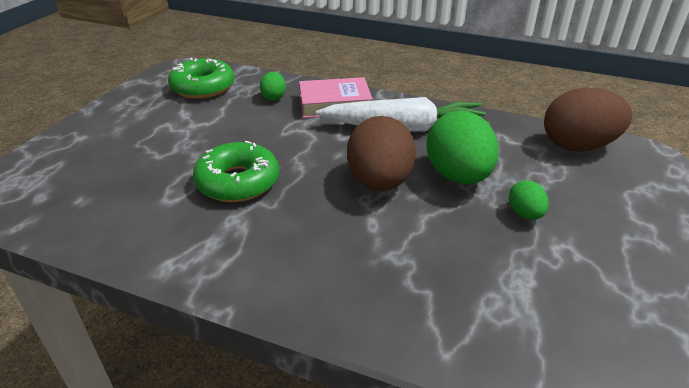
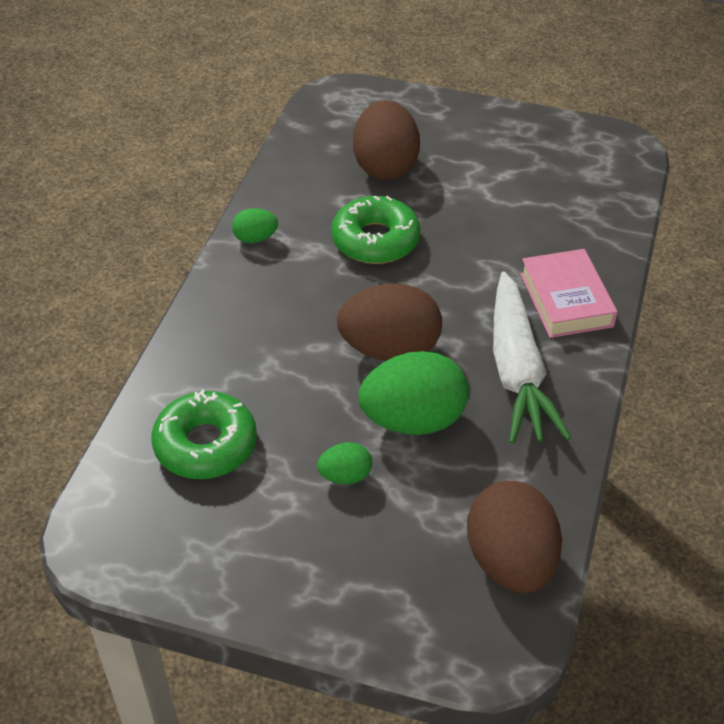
camera: 85 degrees right, 10 degrees up
(134, 170) = (385, 166): none -> brown egg
(203, 87) = (576, 175): green donut -> green donut (205, 445)
(274, 97) = (567, 241): green egg -> green egg (255, 238)

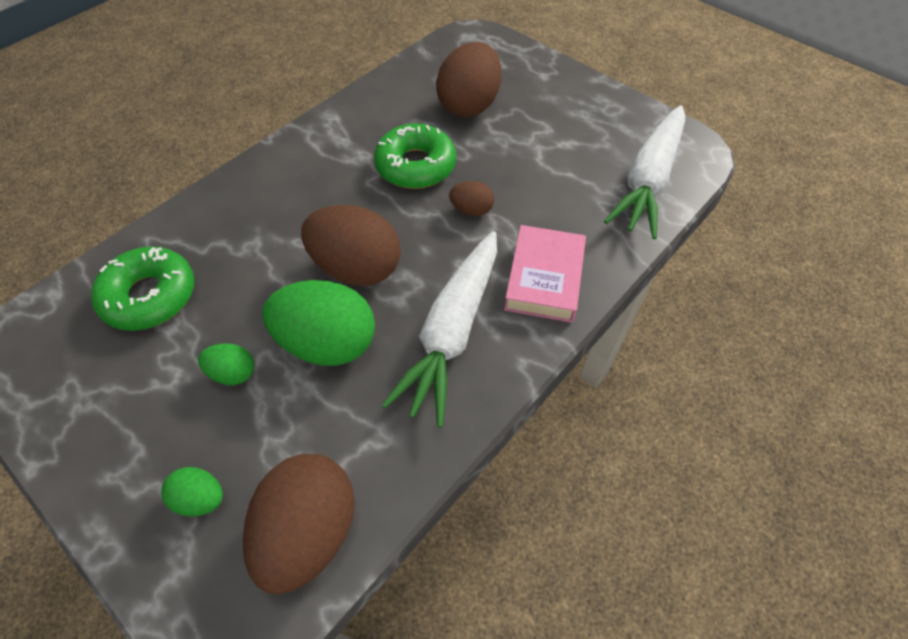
camera: 25 degrees right, 10 degrees up
(255, 238) = (323, 133): green egg -> green egg (201, 498)
(459, 263) = (471, 210): none -> brown egg
(601, 185) = (648, 180): none -> white carrot

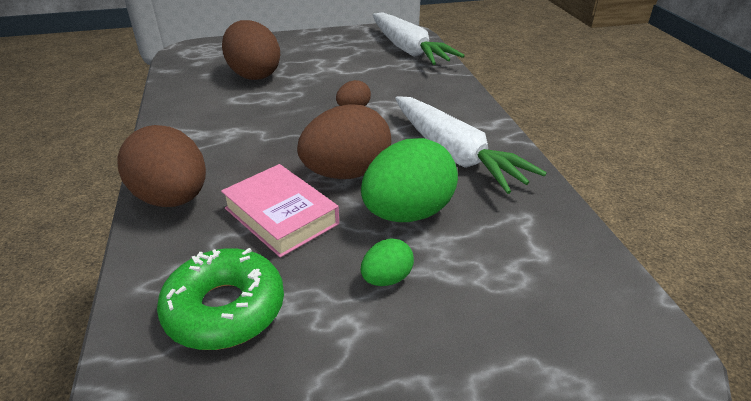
camera: 55 degrees left, 20 degrees down
(201, 498) = (513, 346): green egg -> none
(309, 531) = (587, 285): brown egg -> brown egg (172, 199)
(415, 166) = (279, 113): green donut -> none
(544, 278) = (446, 107): pink book -> pink book (281, 216)

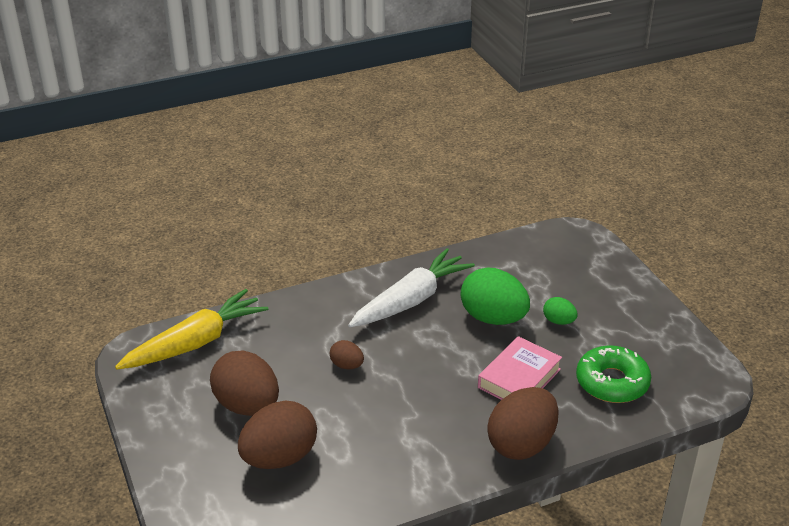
camera: 100 degrees left, 0 degrees up
(346, 173) = (455, 354): brown egg -> brown egg (247, 406)
(408, 50) = (196, 342): white carrot -> yellow carrot

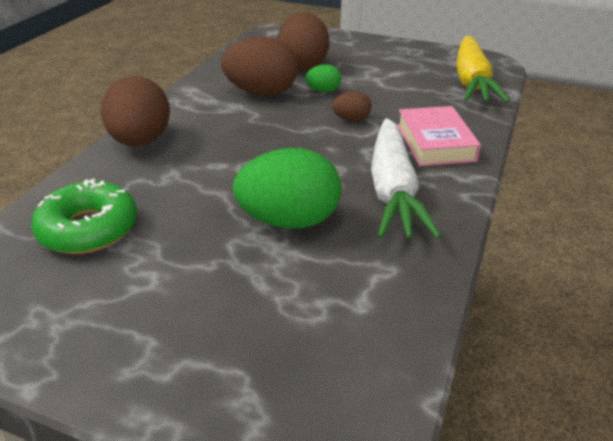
camera: 135 degrees right, 0 degrees up
(247, 406) = (369, 73): brown egg -> brown egg (261, 93)
(519, 378) = (194, 182): pink book -> pink book (435, 143)
(558, 321) = (212, 261): green egg -> green egg (323, 91)

